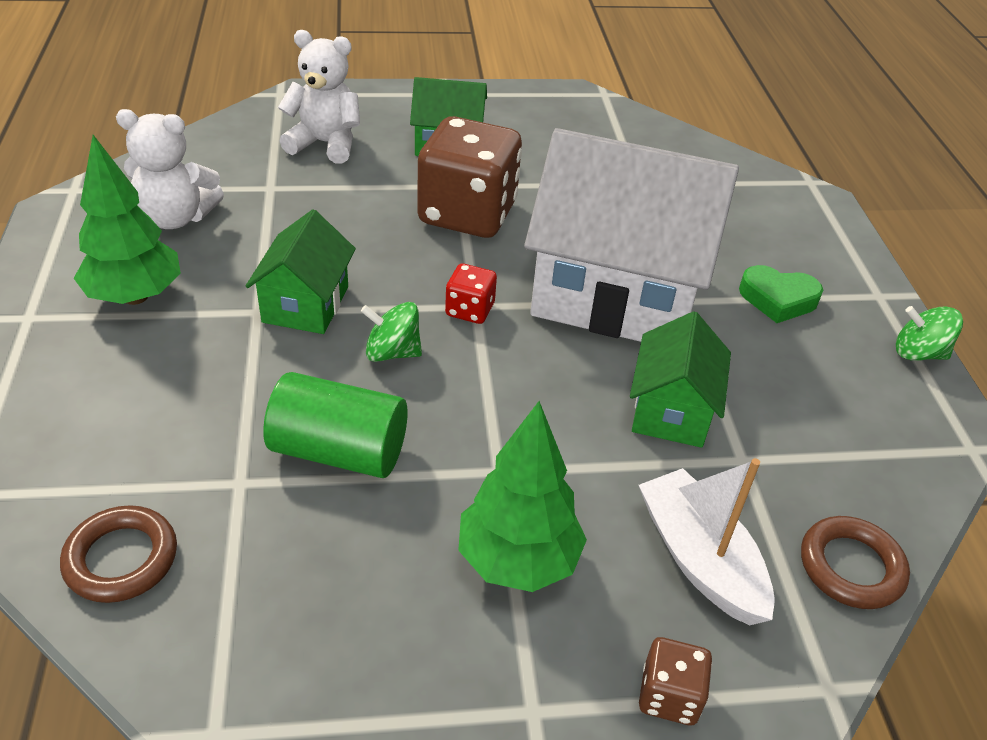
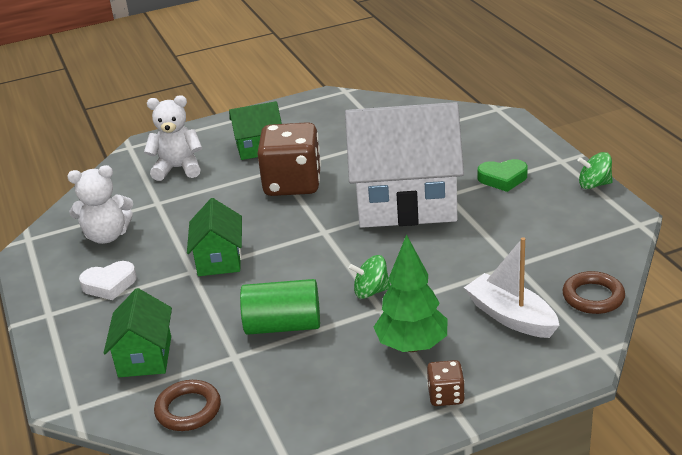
camera: 10 degrees left, 10 degrees down
(135, 296) = (109, 285): green tree -> white heart
(392, 352) = (287, 269): green spinning top -> green spinning top (371, 291)
(470, 310) = (322, 235): red dice -> none
(669, 696) = (520, 379): brown dice -> brown dice (446, 396)
(671, 410) = (465, 252): green house -> green house (145, 356)

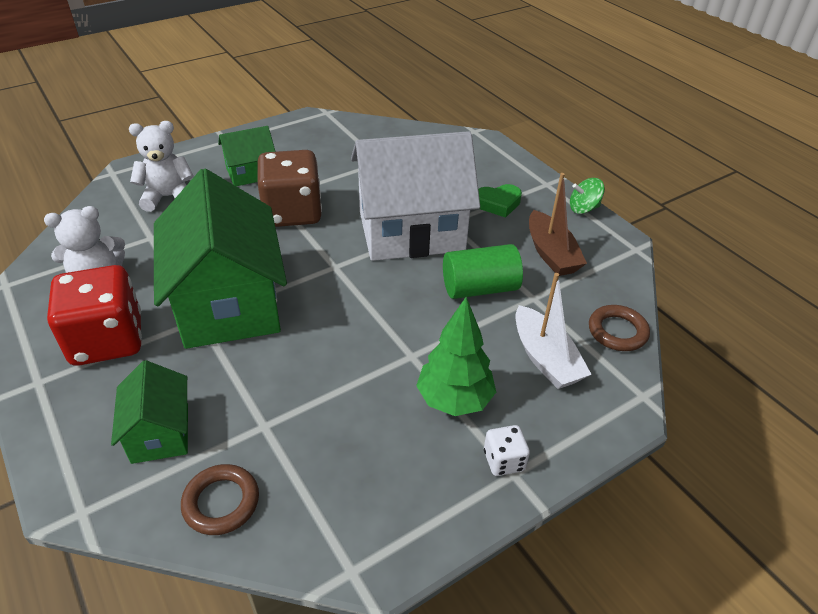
camera: 15 degrees left, 10 degrees up
(109, 285) = (107, 340): white heart -> red dice
(219, 259) = (228, 303): green house -> green house, size x2.03
(283, 325) = (312, 382): green cylinder -> green cylinder (479, 288)
(371, 291) = (397, 335): green spinning top -> none
(446, 396) = (504, 461): brown dice -> white dice
(511, 316) = (545, 358): white boat -> white boat turned 150 degrees counterclockwise
(545, 226) = (551, 253): none -> brown boat

